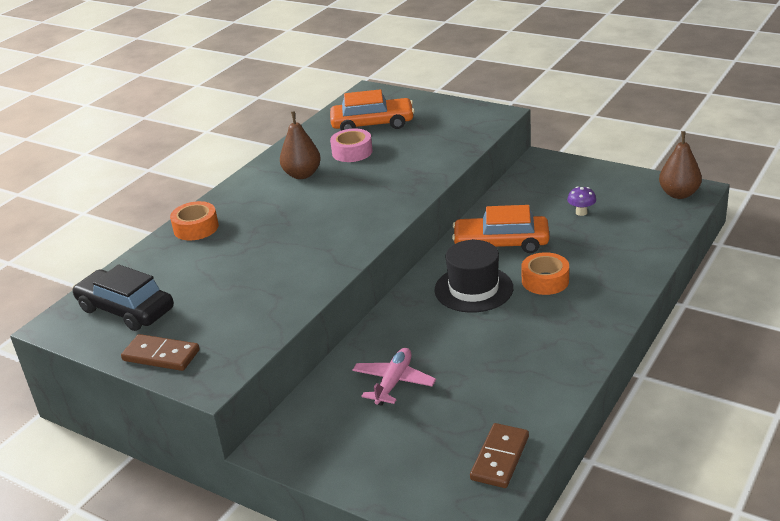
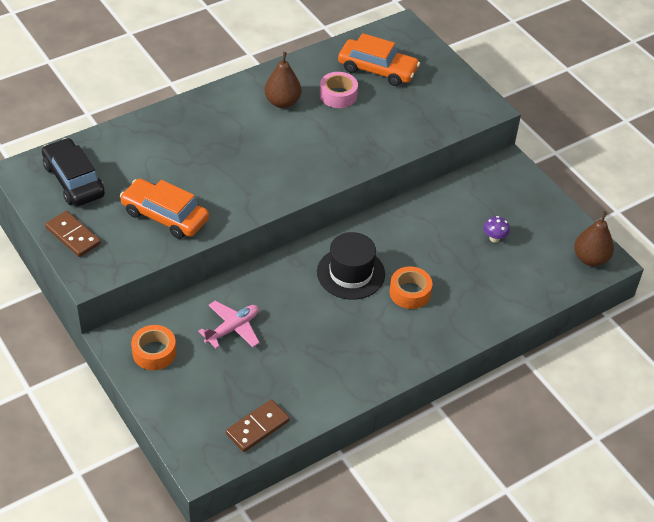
camera: 20 degrees right, 15 degrees up
(196, 228) = (168, 122): orange tape -> orange tape (154, 352)
(501, 243) = (406, 239): orange car -> orange car (165, 216)

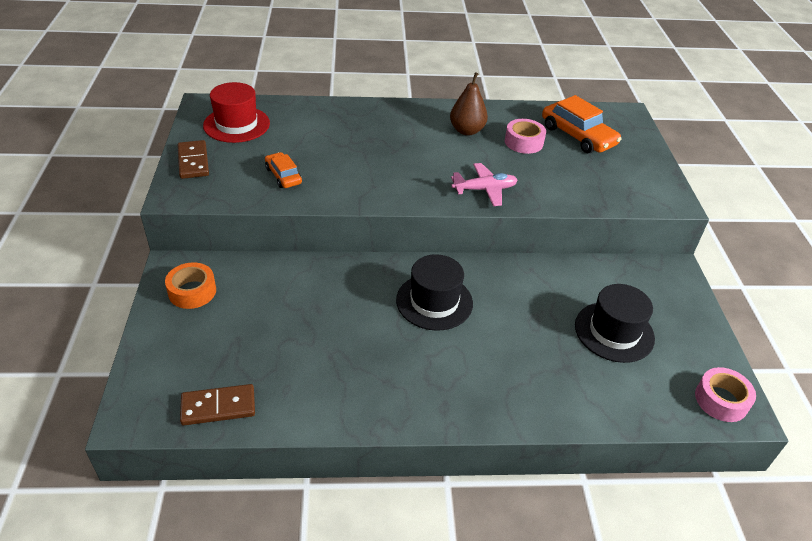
camera: 30 degrees right, 5 degrees down
(74, 180) = (236, 124): black car -> red hat
(165, 216) = (283, 176): orange car -> orange car, size x0.57
(232, 328) = (279, 302): pink plane -> pink plane (484, 190)
(410, 292) = (482, 345): orange tape -> none
(494, 238) = (614, 332): purple mushroom -> black hat
(590, 259) = (721, 400): brown pear -> pink tape

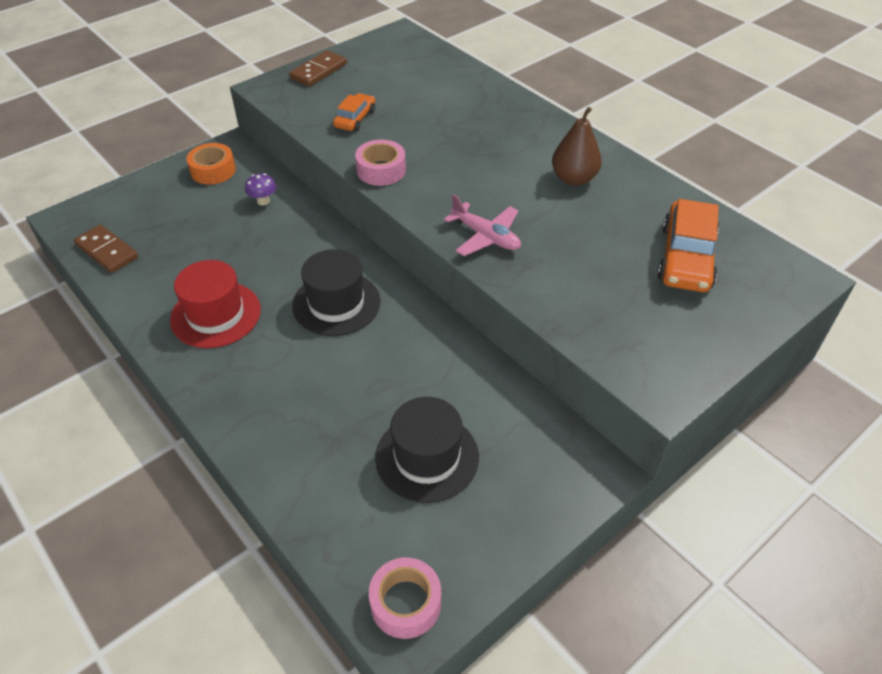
camera: 55 degrees right, 5 degrees up
(236, 124) = (395, 61): red hat -> red hat (216, 314)
(272, 282) = (263, 201): none -> purple mushroom
(523, 142) = (610, 224): pink tape -> pink tape (381, 170)

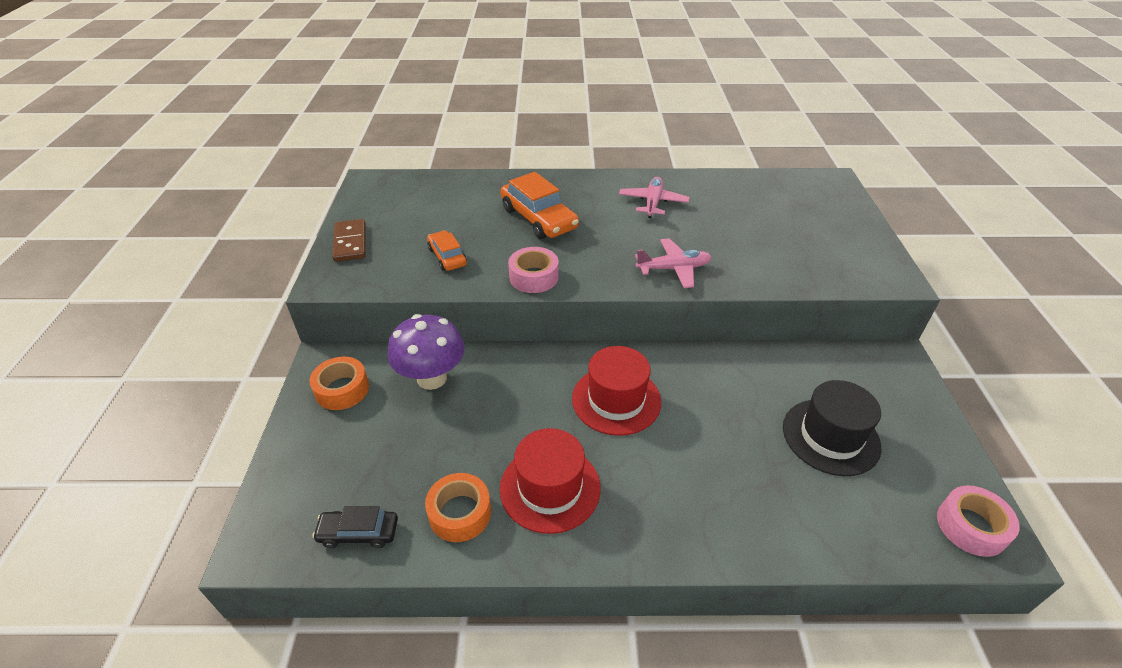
camera: 50 degrees left, 5 degrees down
(107, 251) = (358, 533): brown domino -> black car
(158, 284) = (460, 513): none -> orange tape
(263, 201) = (432, 378): purple mushroom -> purple mushroom, size x2.14
(336, 303) = (616, 400): black hat -> red hat
(573, 179) = (653, 203): brown pear -> pink plane
(686, 258) = (778, 206): orange car -> orange car (538, 218)

